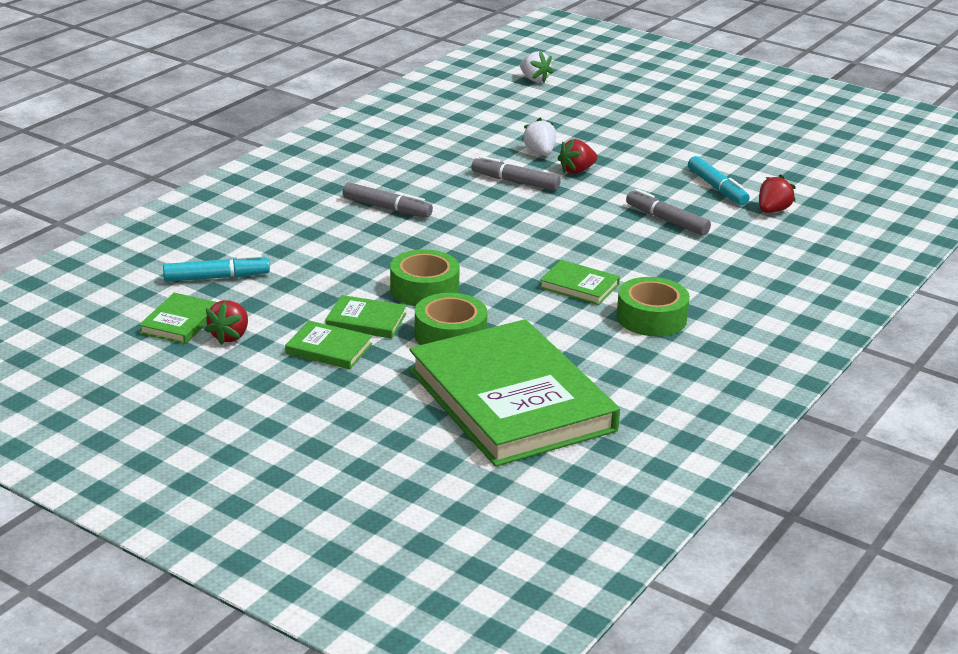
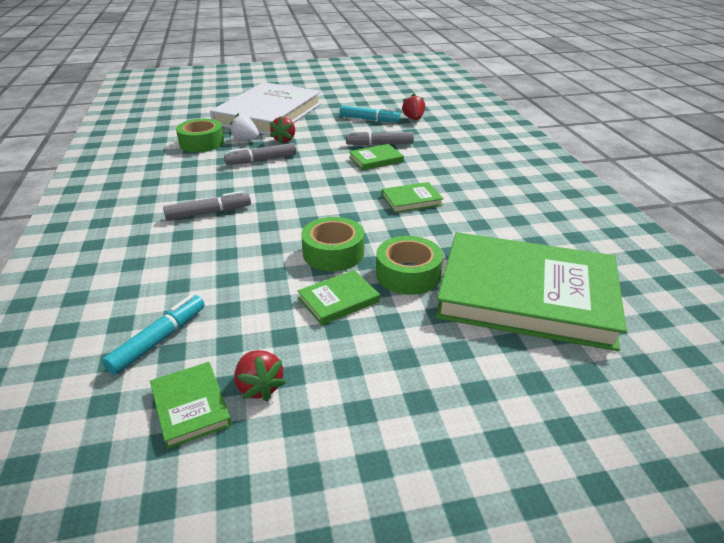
camera: 45 degrees left, 5 degrees up
(329, 349) = (354, 341): green book -> green book (376, 159)
(534, 79) = (170, 105): white strawberry -> none
(617, 133) = (269, 114): none -> white book
(651, 318) = (479, 197): green tape -> green tape (202, 143)

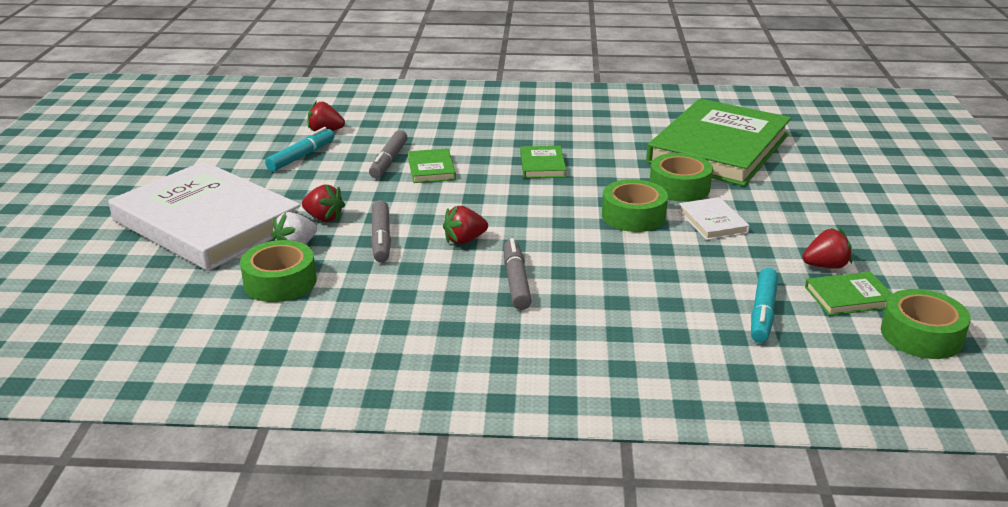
camera: 75 degrees left, 5 degrees down
(103, 472) = (921, 335): none -> green tape
(159, 340) = (762, 313): turquoise marker -> turquoise marker turned 120 degrees counterclockwise
(266, 186) = (464, 240): none -> red strawberry
(338, 300) = (712, 222): green book -> white book

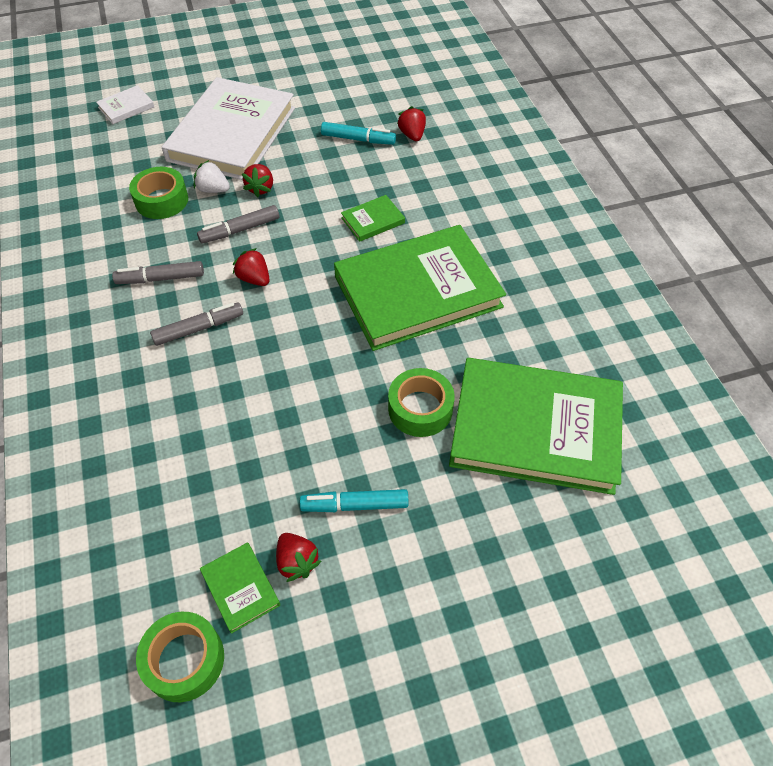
camera: 70 degrees right, 25 degrees up
(388, 161) = (374, 190): grey marker -> grey marker (160, 278)
(542, 165) = (418, 292): green book -> green book, size x2.50
(633, 216) = (342, 383): green tape -> none
(712, 222) = (355, 449): white book -> white book (126, 107)
(762, 313) = (193, 514): turquoise marker -> turquoise marker (354, 505)

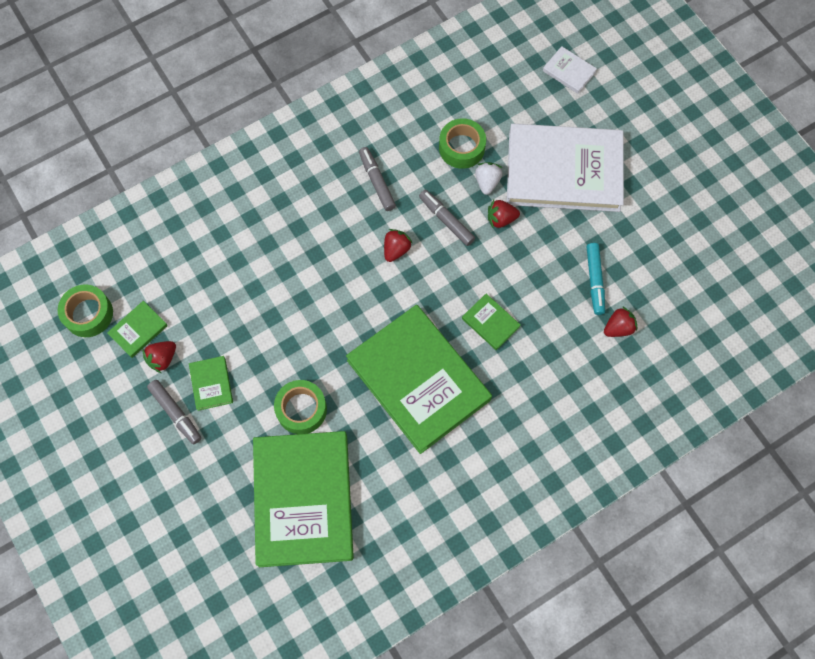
camera: 75 degrees right, 15 degrees up
(199, 328) = (335, 228): grey marker -> grey marker (176, 413)
(354, 505) = (211, 384): turquoise marker -> green book

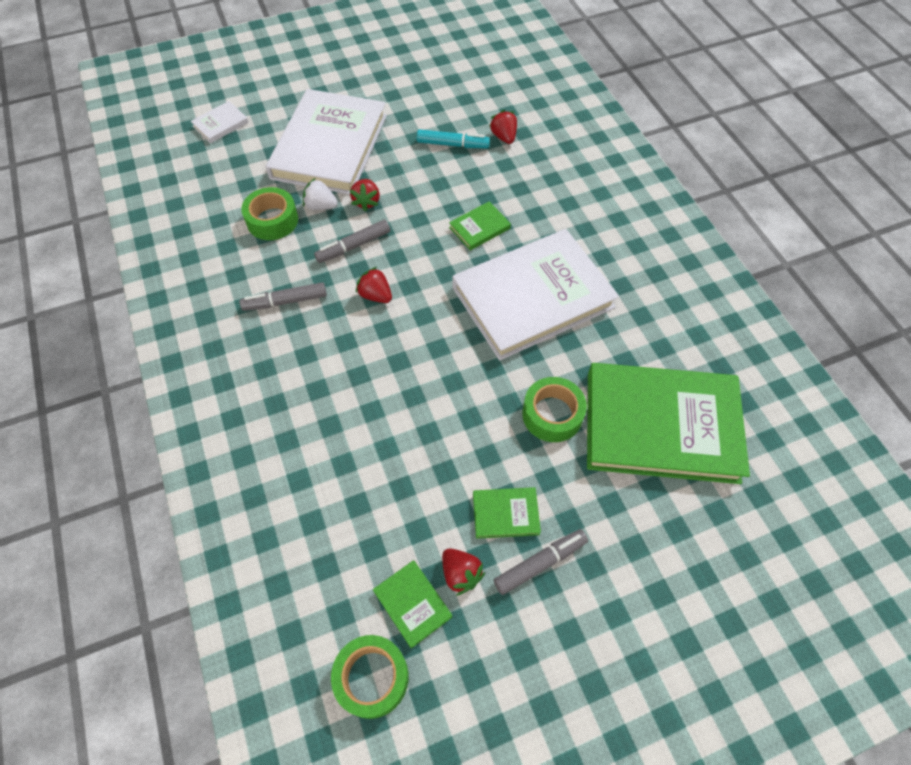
camera: 80 degrees left, 10 degrees down
(418, 380) = (533, 297): green book -> white book

